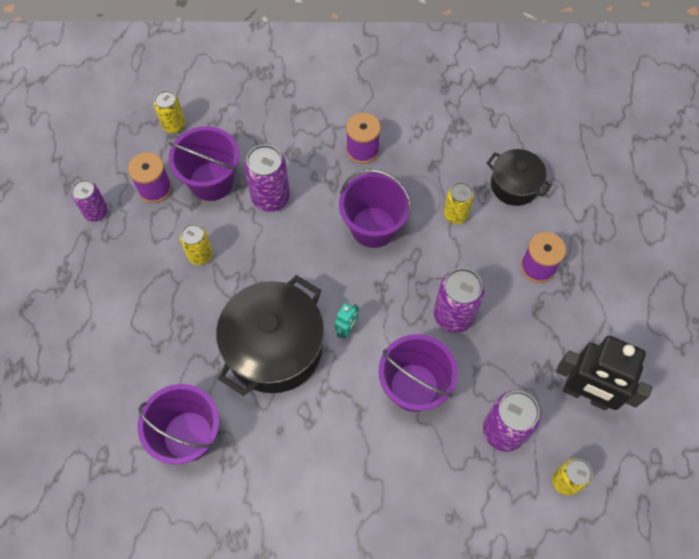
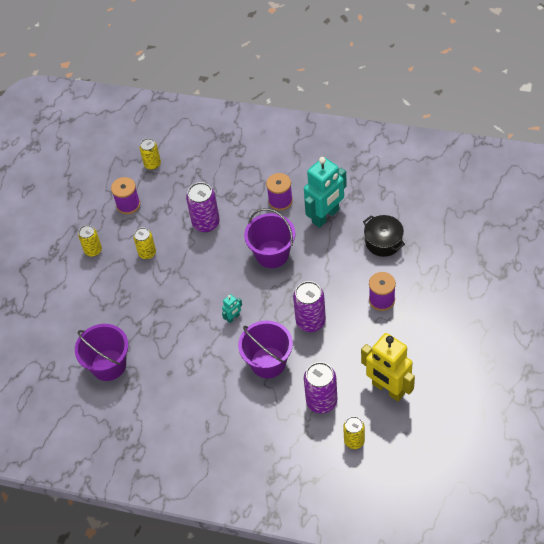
camera: 20 degrees right, 10 degrees down
(96, 212) = (85, 214): purple can -> none
(211, 181) = (168, 206): purple bucket -> none
(274, 348) = (180, 321): black pot -> none
(428, 162) = (325, 216): none -> turquoise robot
(455, 214) = (334, 255): yellow can -> yellow can (93, 250)
(586, 394) = (388, 389): black robot -> yellow robot

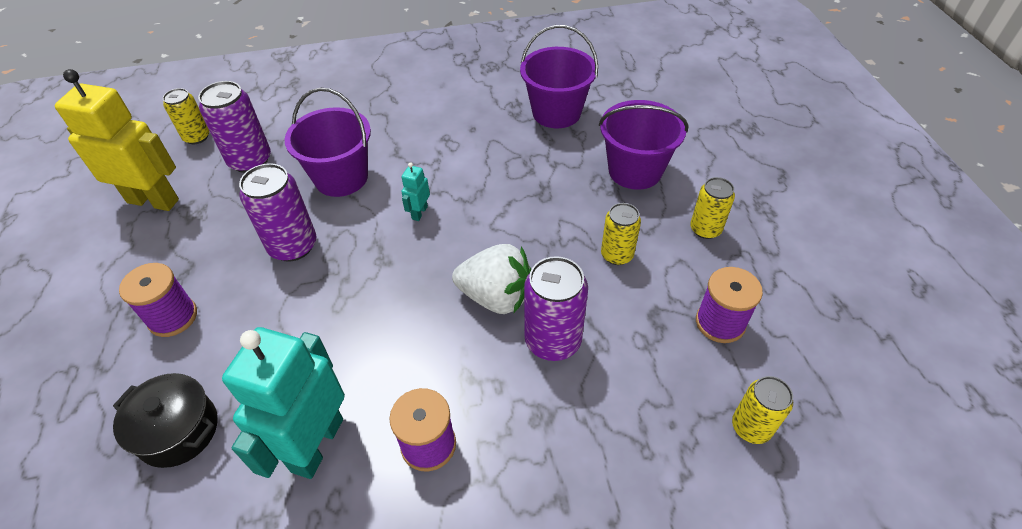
camera: 150 degrees right, 5 degrees down
(219, 253) = (496, 297): none -> white strawberry
(272, 254) = (399, 327): purple bucket -> purple bucket (635, 171)

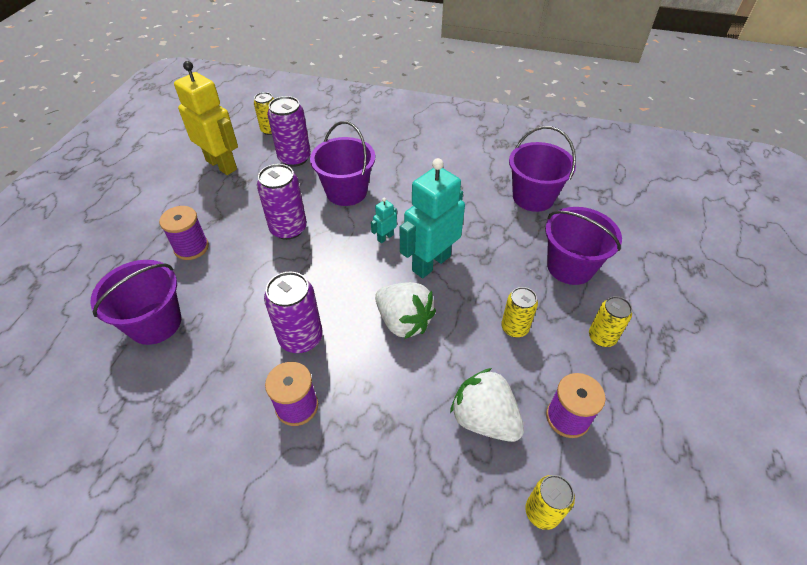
camera: 25 degrees right, 0 degrees up
(178, 430) = (155, 323): black pot -> purple bucket
(316, 444) = (228, 371): turquoise robot -> turquoise robot (431, 263)
(553, 341) = (426, 372): purple can -> purple can (301, 338)
(641, 361) = (484, 419): none -> white strawberry

